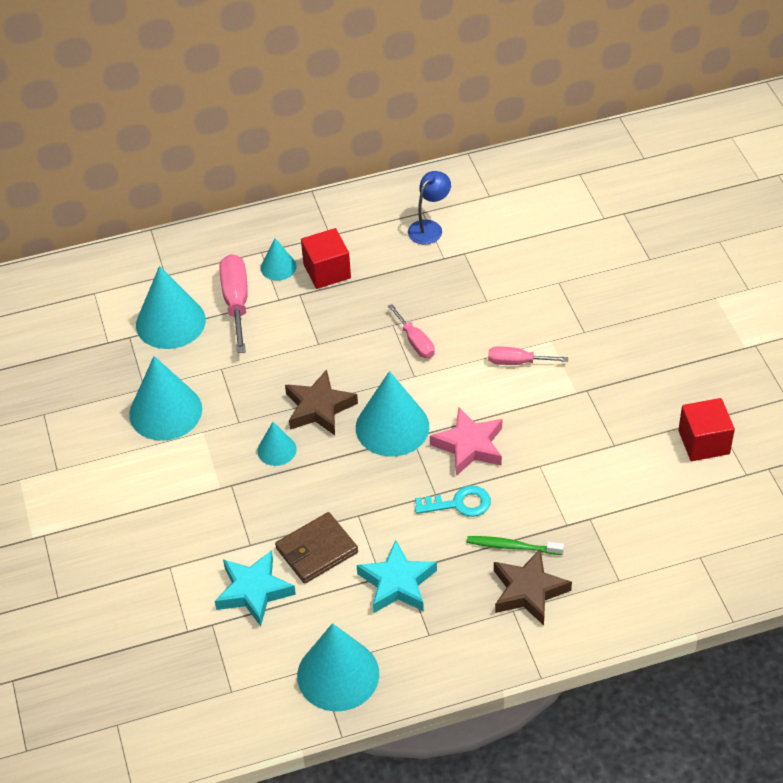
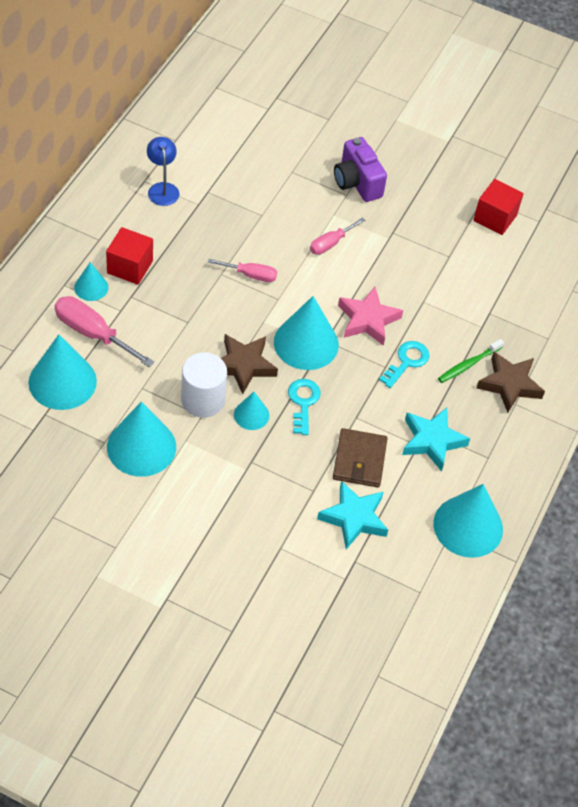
camera: 55 degrees left, 5 degrees up
(254, 411) = (203, 400): none -> white cylinder
(329, 471) = (303, 402): none -> turquoise key
(607, 328) = (357, 182): none -> purple camera

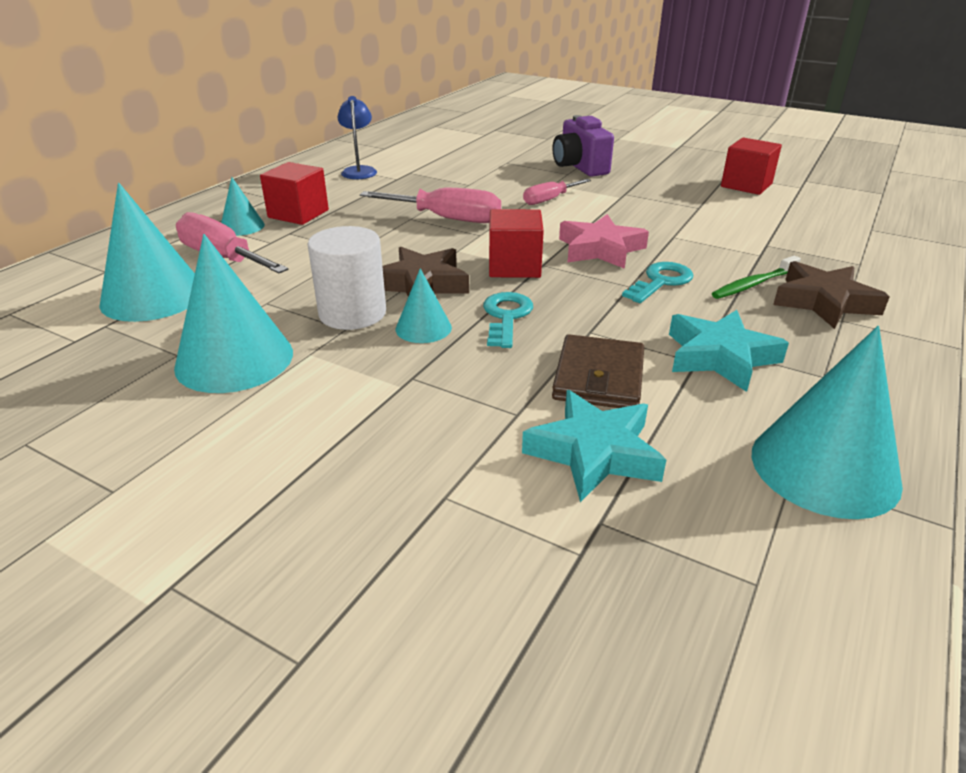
camera: 10 degrees right, 20 degrees down
(251, 275) = (447, 219): pink screwdriver -> pink screwdriver, size x1.64
(306, 343) = (514, 266): turquoise cone -> red cube

